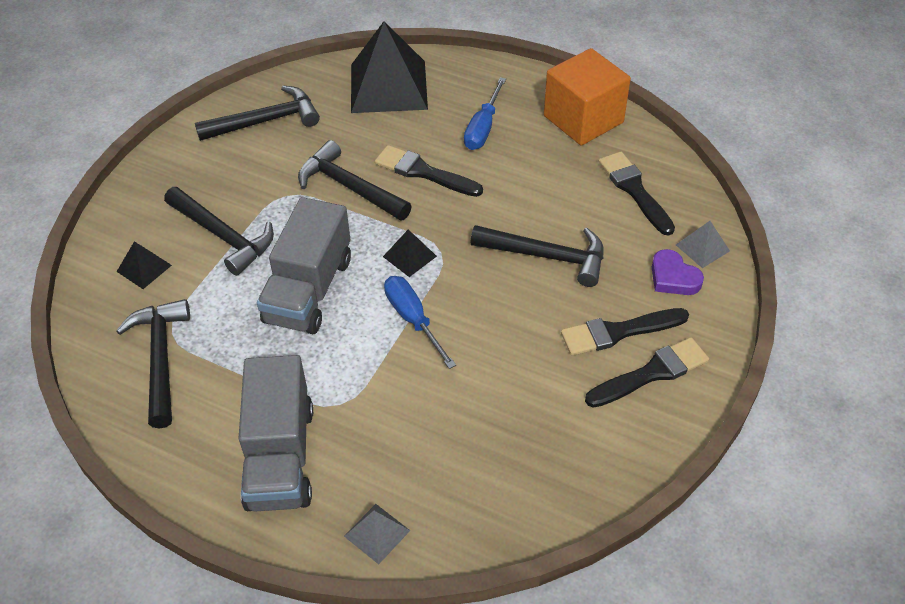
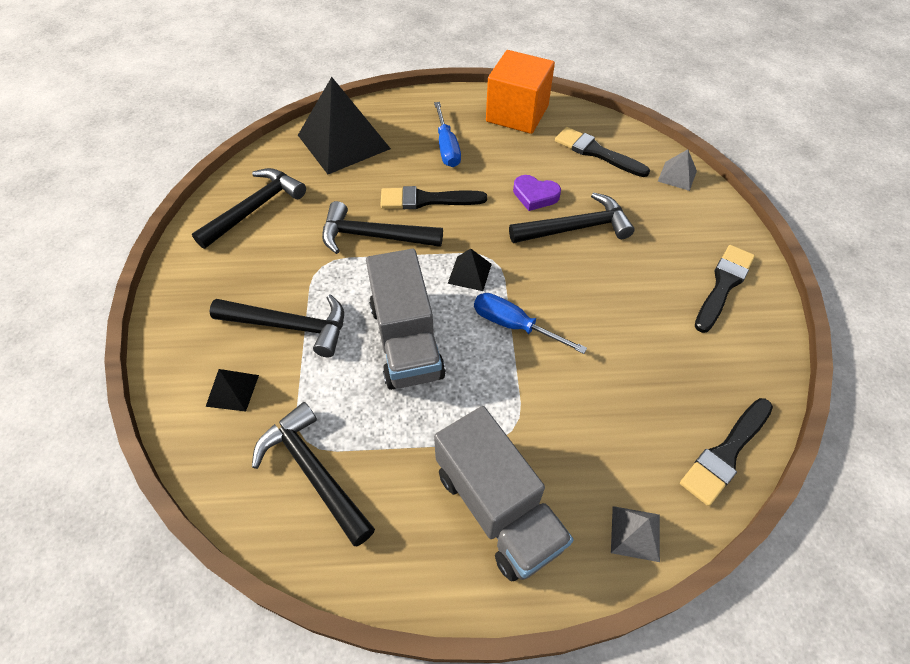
camera: 30 degrees left, 5 degrees up
(618, 332) = (674, 264): black brush -> black brush (726, 453)
(673, 277) = (676, 206): purple heart -> purple heart (535, 195)

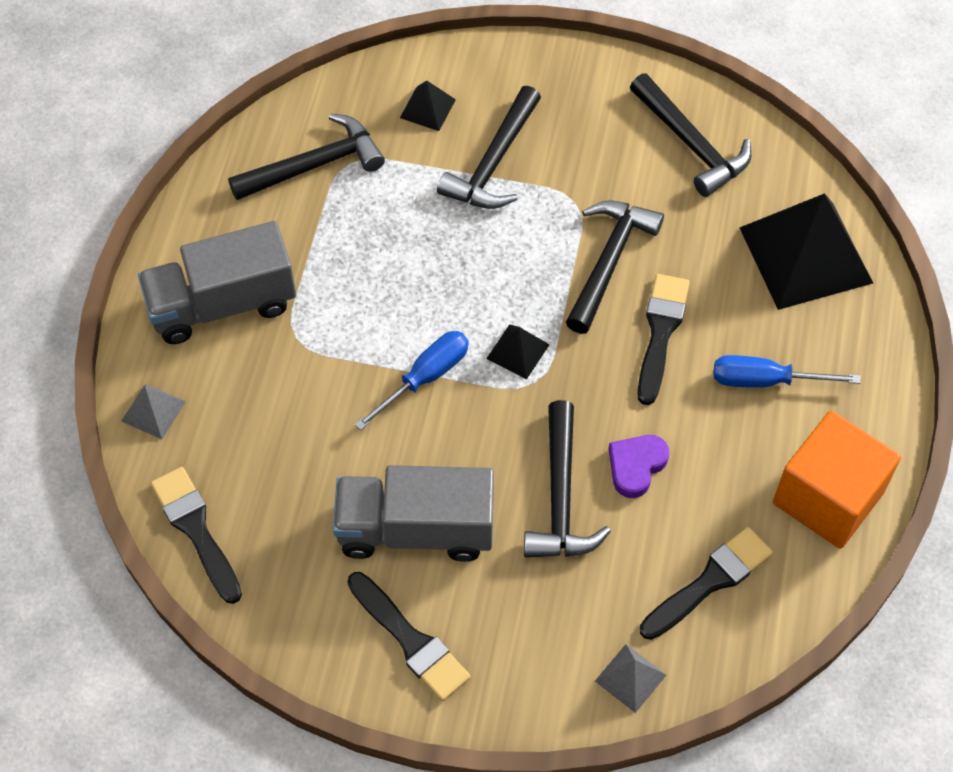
camera: 105 degrees right, 5 degrees up
(406, 340) = (439, 266): grey truck -> grey truck (415, 529)

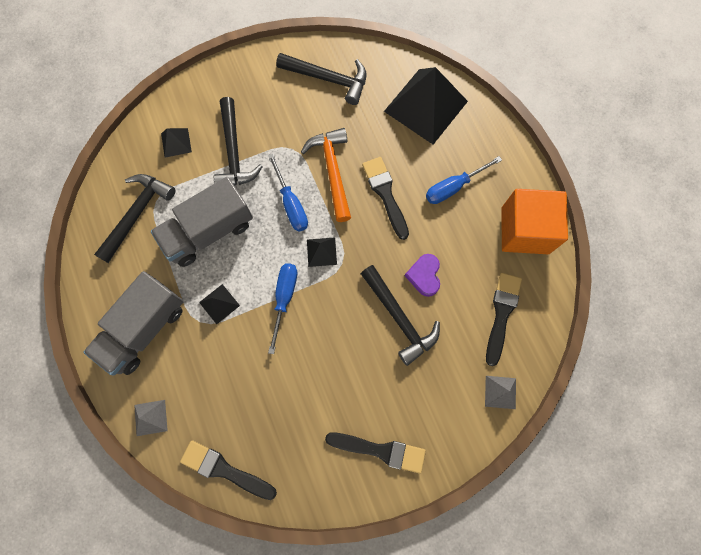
camera: 35 degrees left, 15 degrees up
(337, 332) = (219, 303): none -> black pyramid
(415, 529) = (339, 387): grey truck -> grey truck (209, 231)
(521, 269) = (291, 204): none -> blue screwdriver
(609, 261) = (332, 171): black hammer -> orange hammer

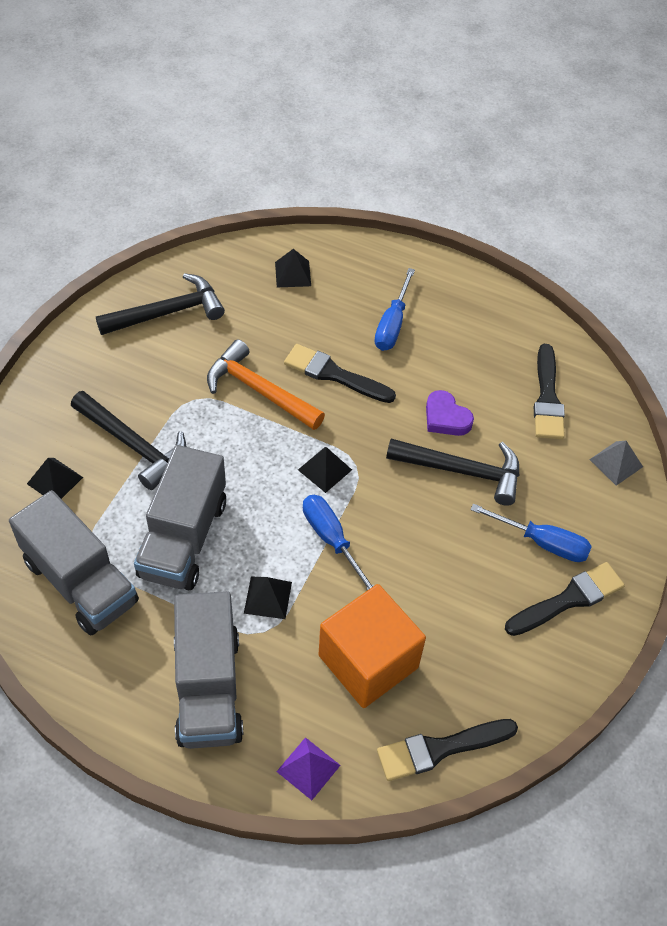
camera: 45 degrees left, 20 degrees down
(137, 214) = (80, 582): black hammer -> grey truck
(150, 417) = (308, 768): grey pyramid -> purple pyramid
(291, 204) = (247, 449): blue screwdriver -> blue screwdriver (542, 542)
(425, 106) = (292, 274): black pyramid -> black pyramid, size x0.44
(501, 313) = (547, 398): black brush -> black brush turned 150 degrees counterclockwise
(525, 230) = (494, 316): orange cube -> orange cube (368, 661)

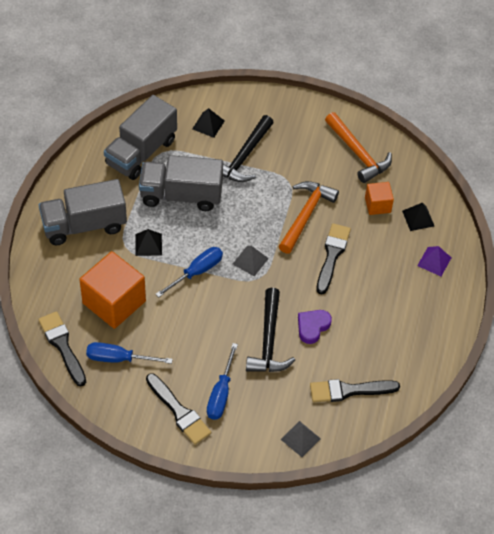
camera: 80 degrees right, 0 degrees up
(167, 312) = (358, 153): black hammer -> orange hammer
(261, 310) = (377, 205): none -> orange cube
(308, 768) = (42, 281): purple pyramid -> purple pyramid (434, 261)
(325, 469) = (250, 261): black pyramid -> grey pyramid
(392, 324) = (389, 285): blue screwdriver -> blue screwdriver (118, 358)

